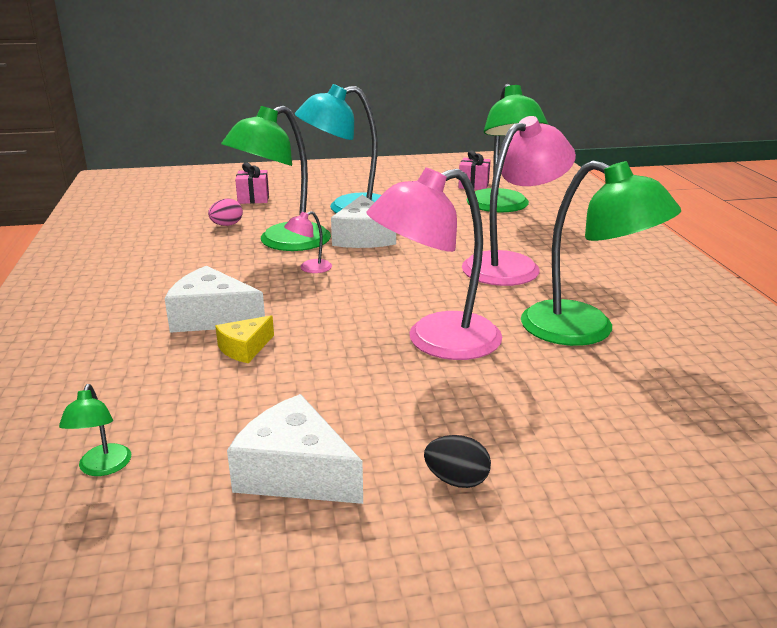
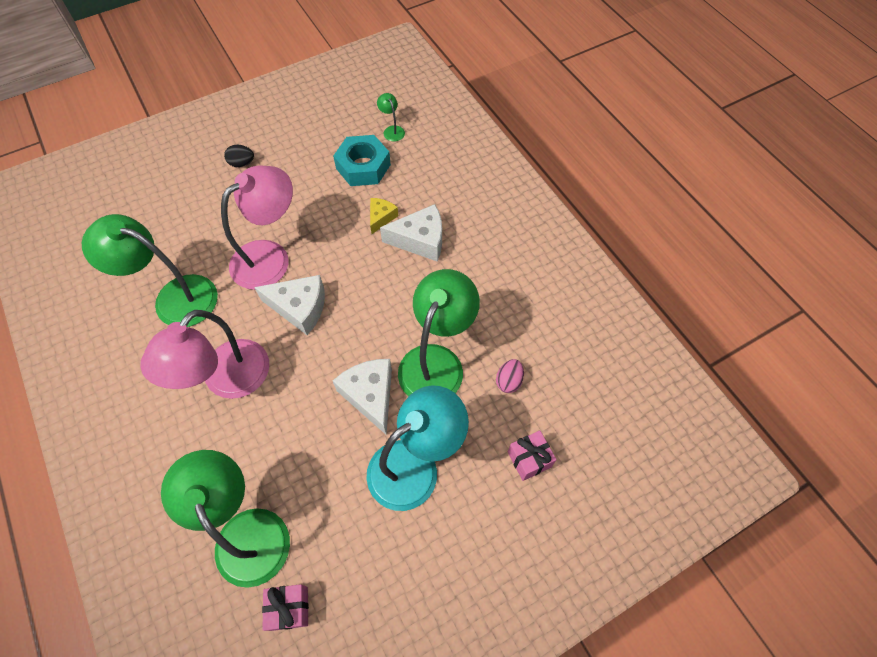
camera: 160 degrees right, 35 degrees up
(216, 418) = (363, 167): none -> turquoise nut
(295, 473) = (311, 149): white cheese -> white cheese (300, 308)
(310, 268) = (390, 322): pink lamp -> none

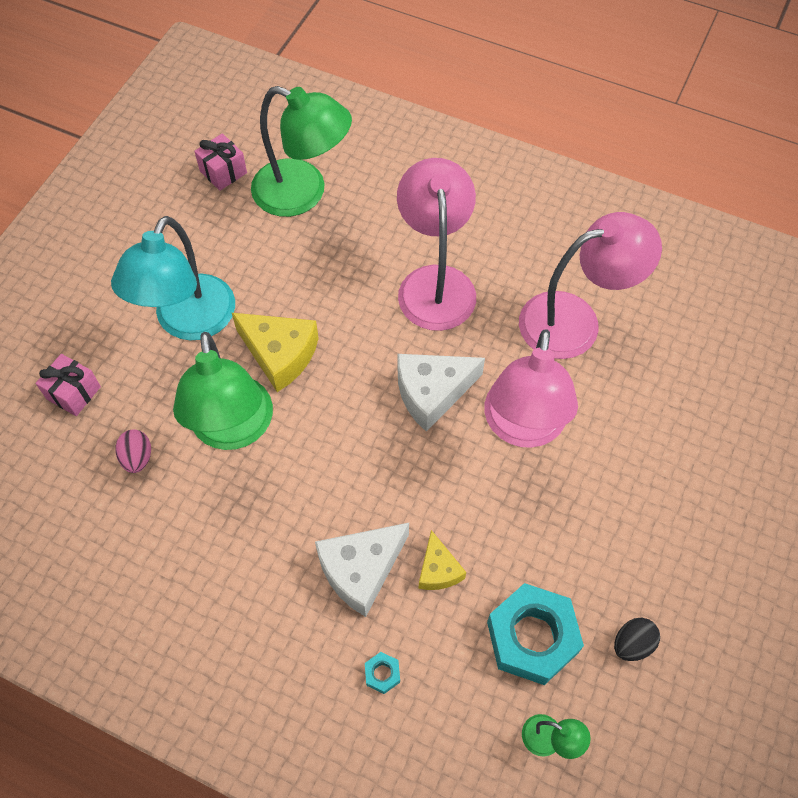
camera: 145 degrees right, 0 degrees up
(174, 297) = (575, 320): green lamp -> pink lamp
(242, 163) = (693, 528): black egg -> black egg (632, 644)
(370, 395) = (280, 354): white cheese -> yellow cheese
(446, 192) = (382, 674): none -> turquoise nut

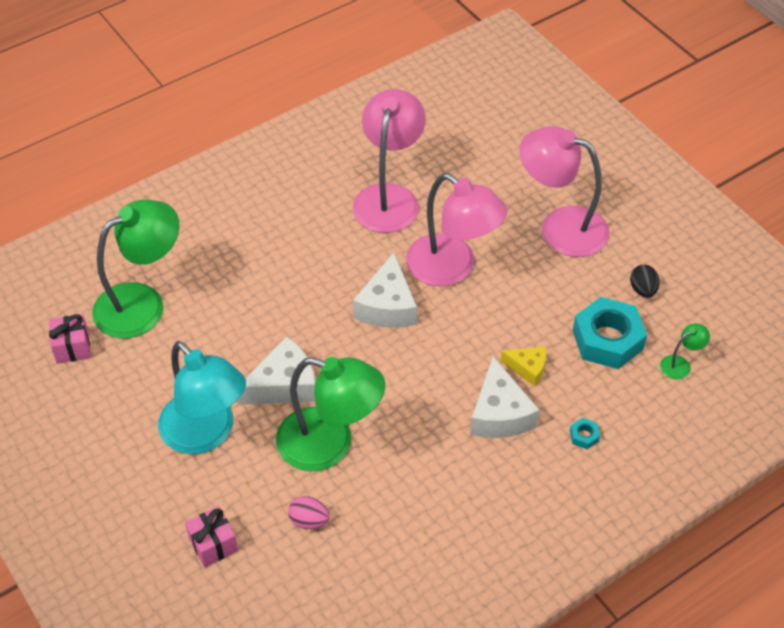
camera: 60 degrees left, 10 degrees down
(280, 354) = (284, 385): yellow cheese -> white cheese
(435, 283) = (295, 260): pink lamp -> pink lamp (560, 227)

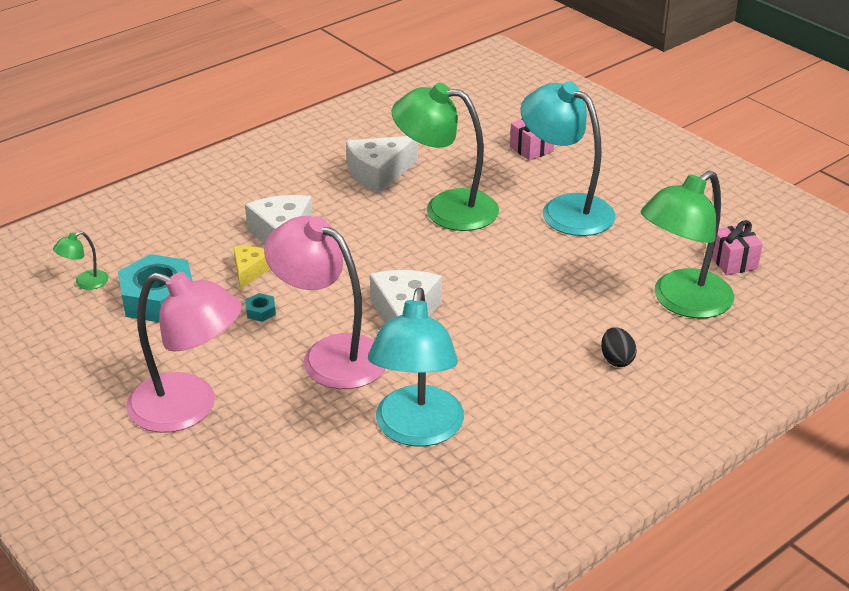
camera: 175 degrees right, 15 degrees down
(284, 385) = (501, 246): white cheese -> white cheese (379, 173)
(309, 520) = (454, 165): pink egg -> none
(389, 197) = (417, 430): pink lamp -> turquoise lamp
(528, 368) = (250, 271): yellow cheese -> yellow cheese turned 90 degrees clockwise
(584, 436) = (201, 226): turquoise nut -> turquoise nut (260, 311)
(643, 290) = (103, 346): black egg -> black egg (616, 360)

